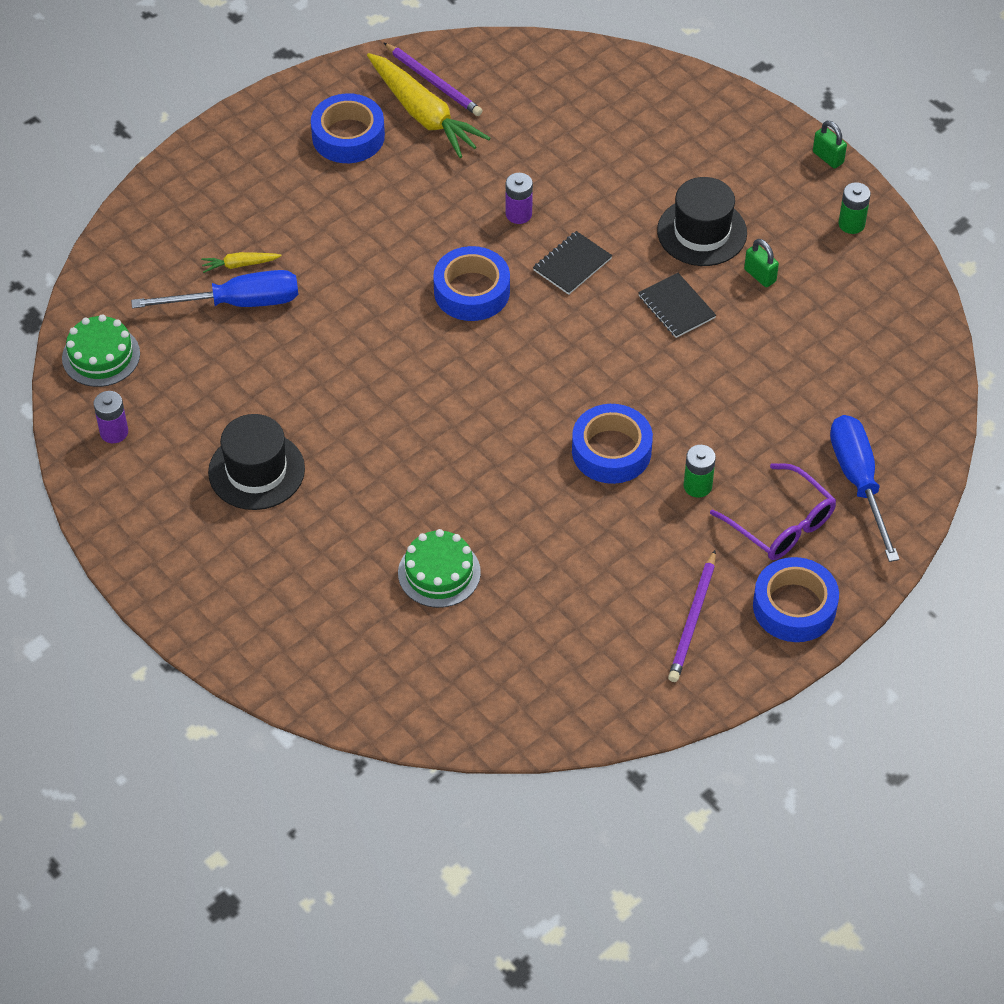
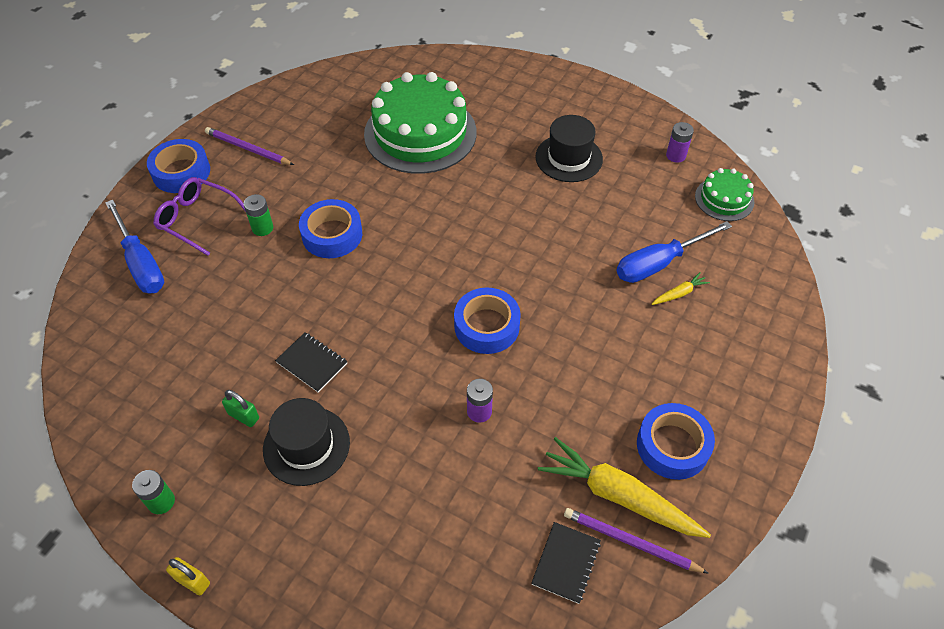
camera: 160 degrees right, 0 degrees up
(439, 572) = (420, 133): green cake -> green cake, size x2.06
(572, 264) = (413, 376): black notebook -> black notebook (566, 563)
(693, 619) = (248, 149): purple pencil -> purple pencil turned 60 degrees counterclockwise
(828, 157) = (192, 581): green padlock -> yellow padlock

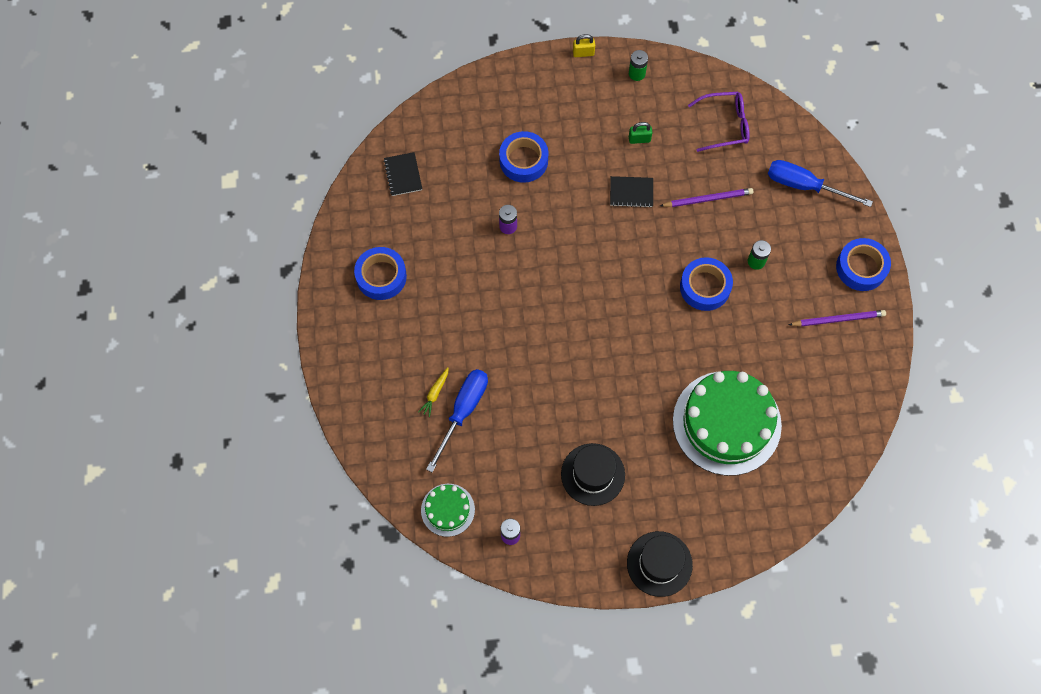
camera: 145 degrees right, 15 degrees up
(197, 219) = (806, 239): purple glasses -> purple glasses (725, 125)
(306, 445) = (589, 146): black hat -> black hat (659, 564)
(486, 326) = (545, 285): blue tape -> blue tape (523, 160)
(618, 496) = (395, 227): yellow carrot -> none
(631, 542) = (374, 206): purple pencil -> purple pencil (707, 199)

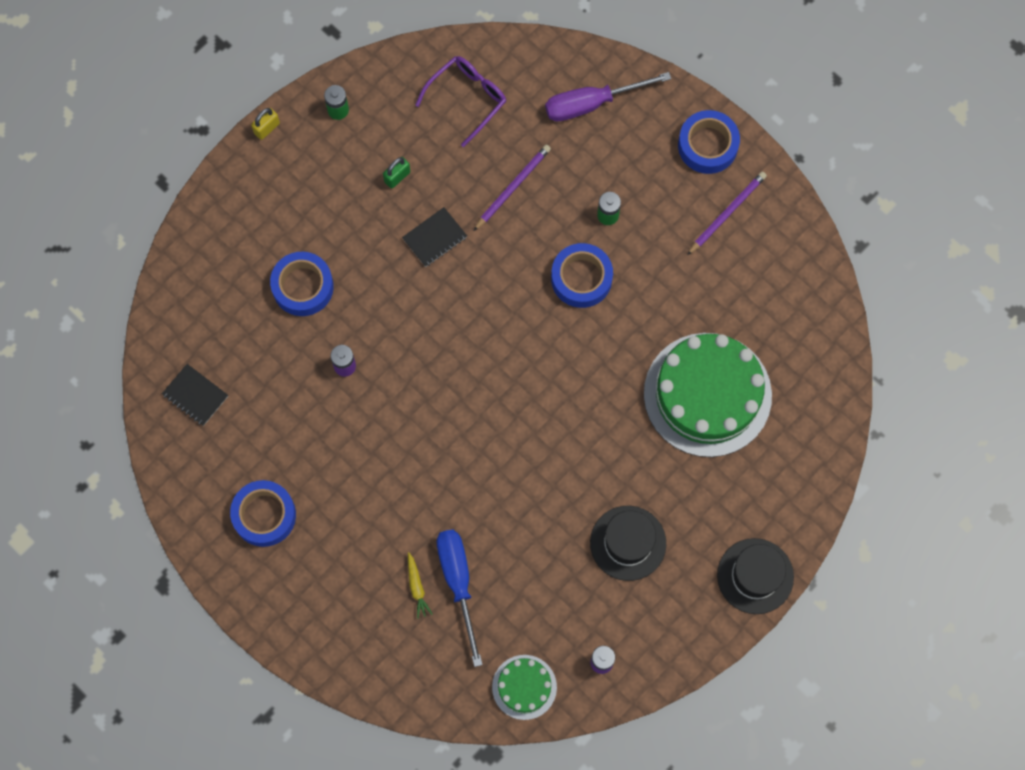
camera: 40 degrees left, 5 degrees up
(804, 186) = (592, 103): blue screwdriver -> purple screwdriver

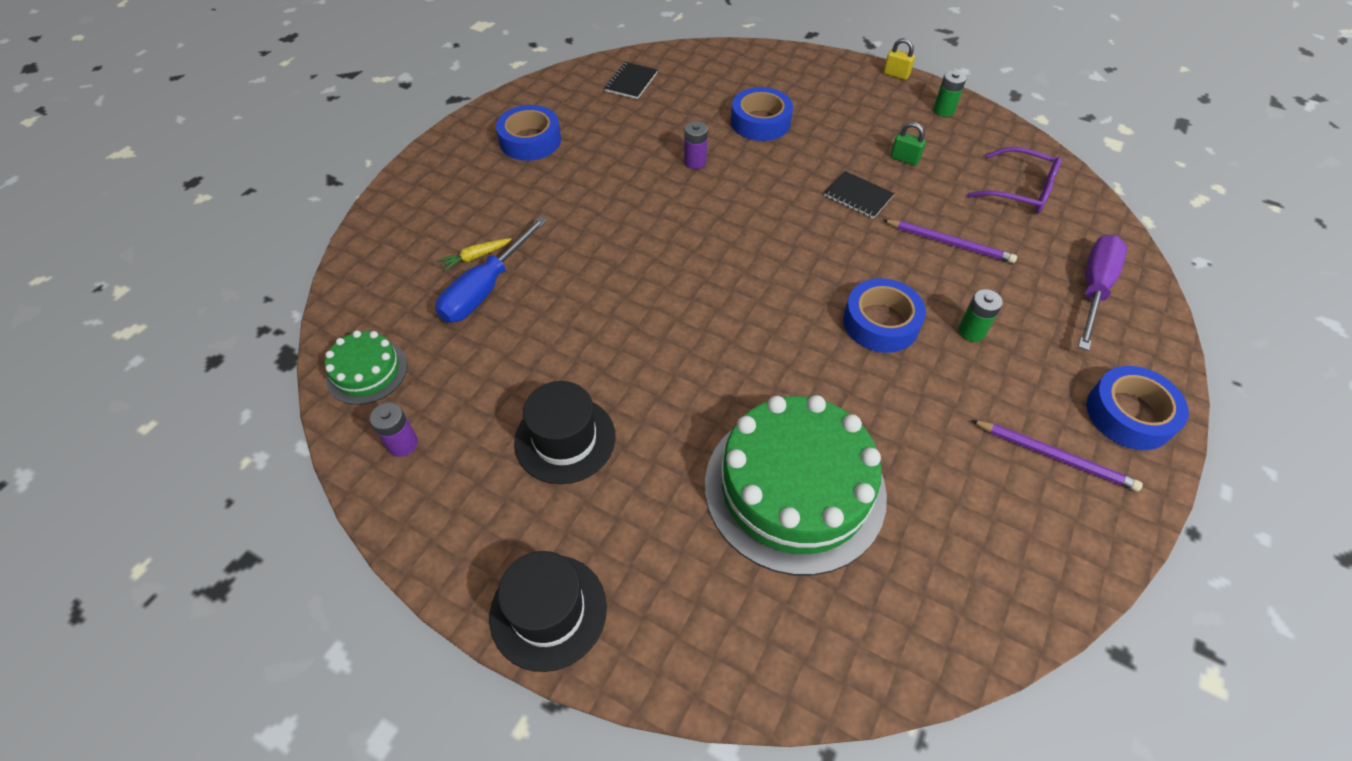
camera: 75 degrees right, 20 degrees down
(458, 583) = (486, 288): blue screwdriver -> blue screwdriver turned 150 degrees clockwise
(592, 103) = (1093, 289): purple screwdriver -> purple screwdriver turned 60 degrees clockwise

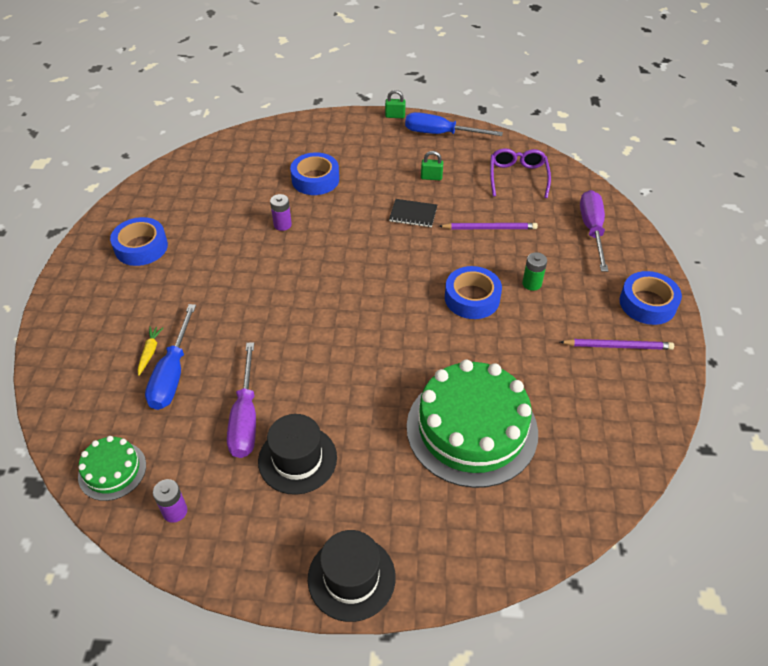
camera: 25 degrees left, 5 degrees down
(476, 257) = (150, 352): yellow carrot -> yellow carrot turned 150 degrees clockwise
(535, 367) = (245, 417): none -> purple screwdriver
(631, 82) = (198, 176): black notebook -> none
(896, 74) = (395, 116): yellow padlock -> green padlock
(943, 110) = (440, 134): green battery -> blue screwdriver
(1020, 190) = (517, 177): purple glasses -> purple glasses turned 90 degrees counterclockwise

